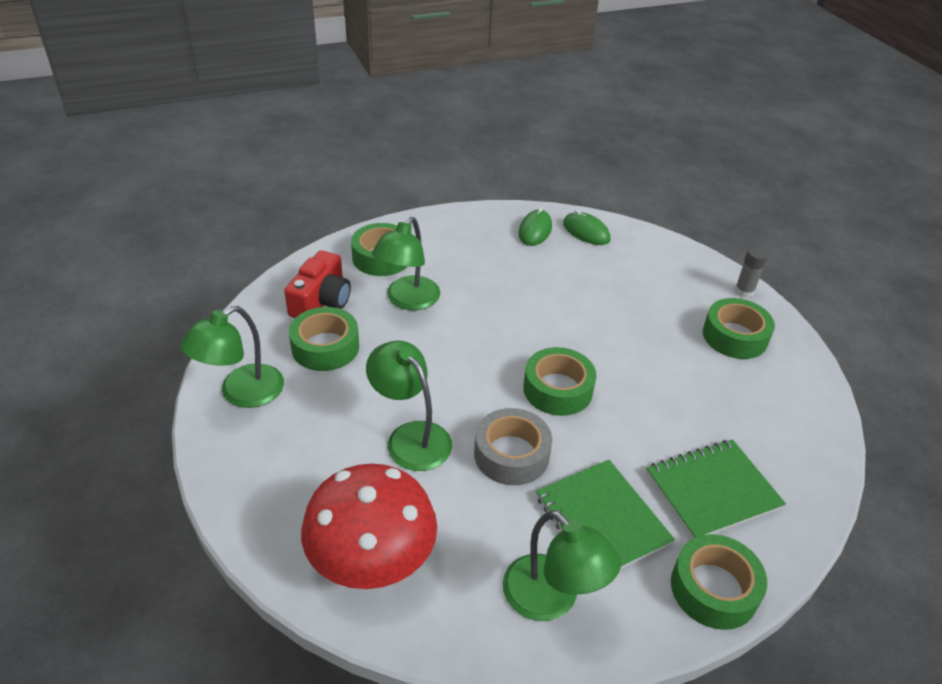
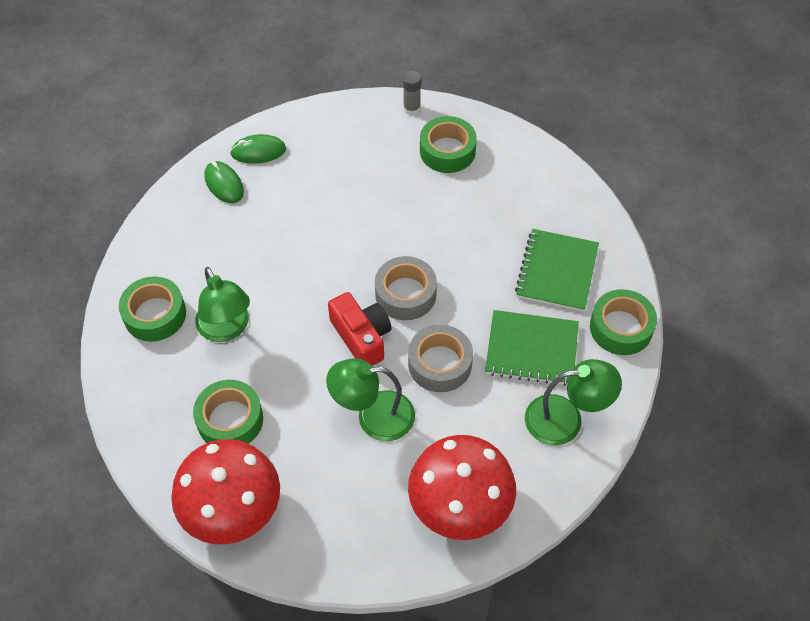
camera: 50 degrees left, 15 degrees up
(241, 393) = (232, 509): green lamp -> red mushroom
(321, 301) = (170, 392): red camera -> red camera (362, 337)
(557, 389) = (405, 294): green tape -> grey tape

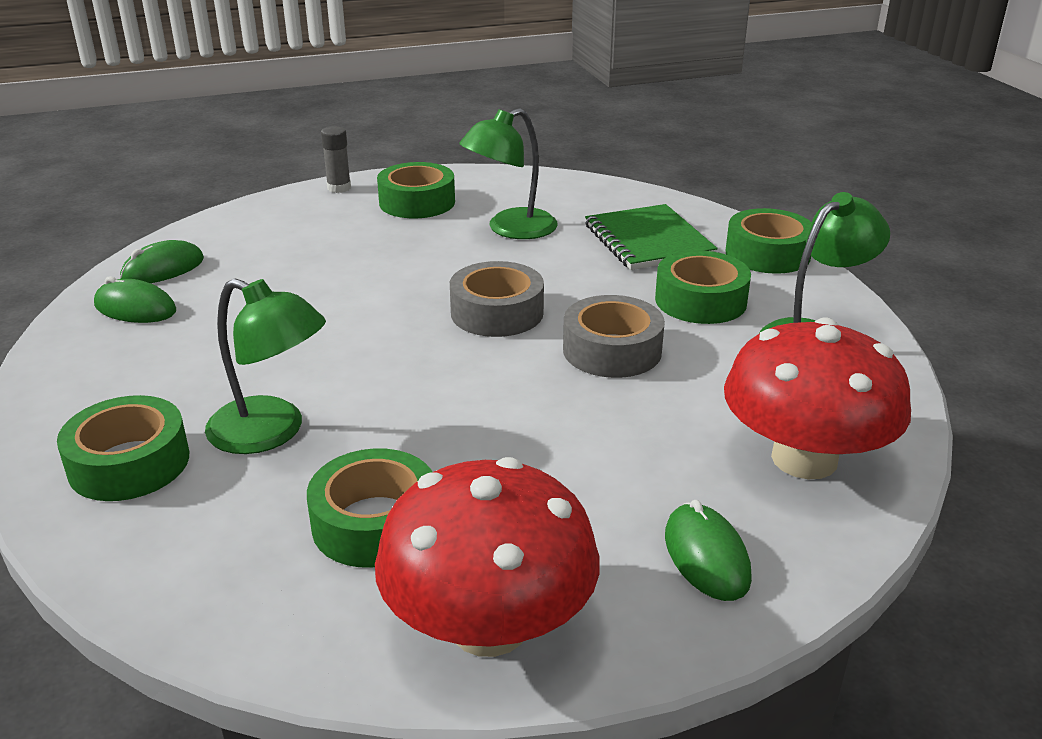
camera: 35 degrees left, 25 degrees down
(353, 532) = (706, 556): none -> green mouse
(362, 337) = (483, 366): red camera -> none
(373, 416) = (587, 428): green lamp -> green lamp (510, 229)
(531, 349) = (700, 300): green notebook -> green tape

